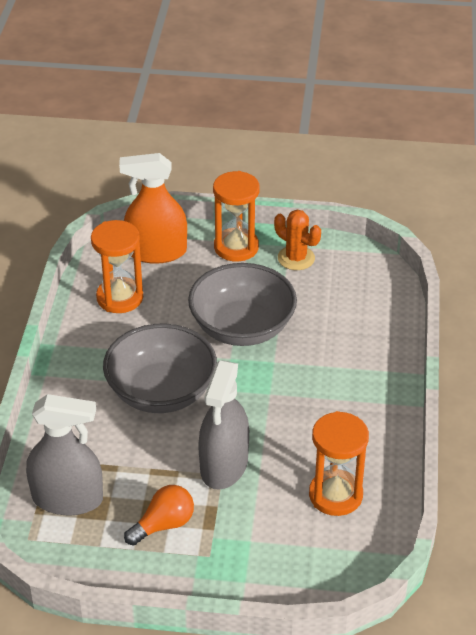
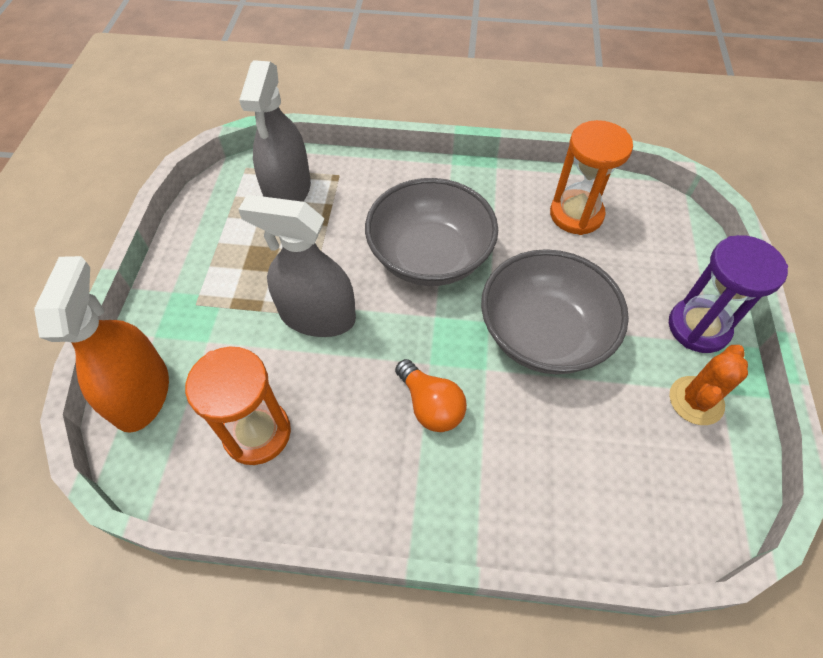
camera: 90 degrees right, 15 degrees up
(156, 252) = (664, 244): orange spray bottle -> orange spray bottle (141, 393)
(163, 525) = (243, 264): orange light bulb -> orange light bulb (430, 405)
(236, 247) = (698, 327): orange hourglass -> purple hourglass

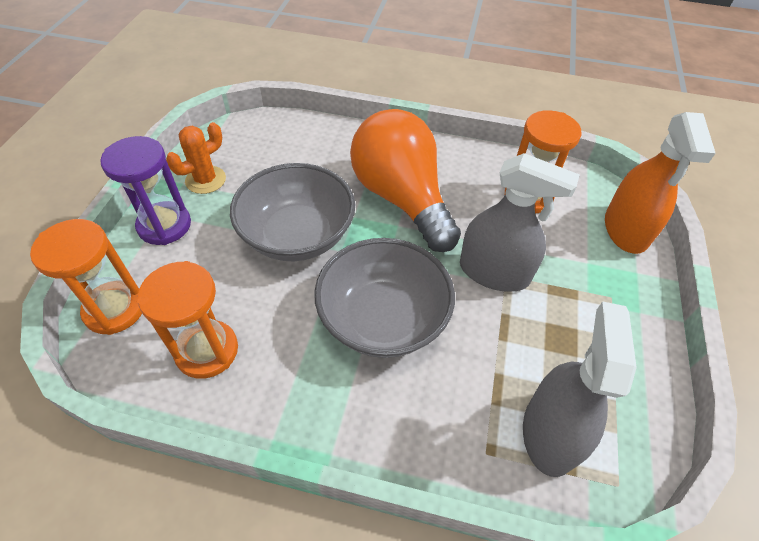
camera: 175 degrees left, 5 degrees down
(430, 405) = (401, 198): orange light bulb -> orange light bulb, size x2.15
(678, 237) = (115, 309): none -> orange hourglass

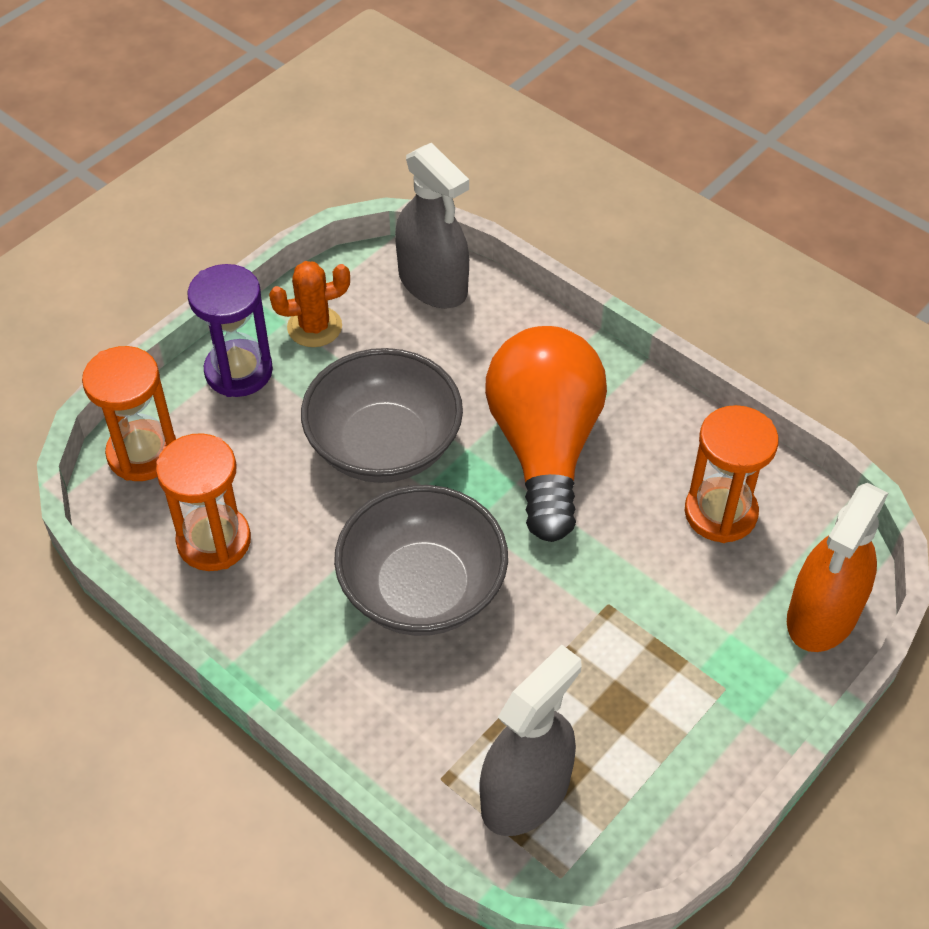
camera: 30 degrees right, 0 degrees up
(494, 272) = (595, 593): grey spray bottle -> grey spray bottle (433, 283)

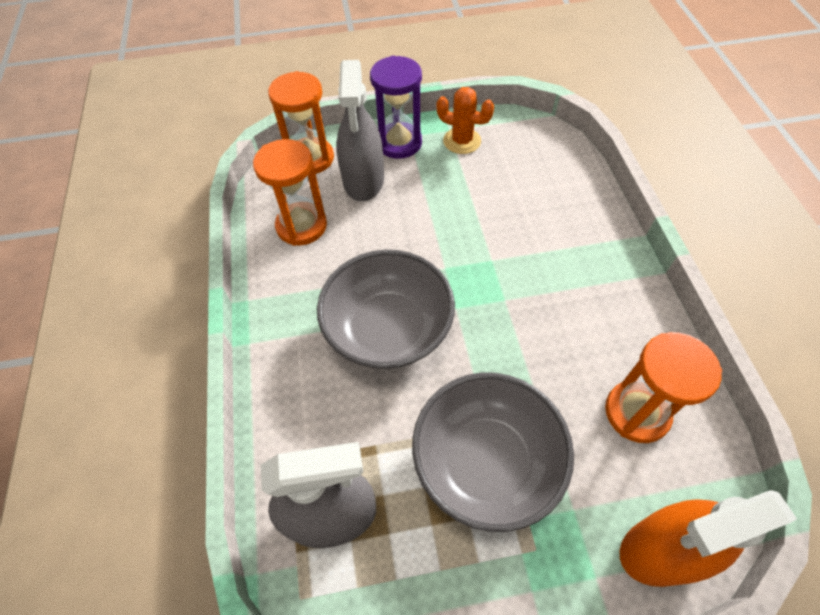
camera: 40 degrees right, 5 degrees up
(384, 445) = (442, 228): grey bowl -> grey bowl (486, 462)
(433, 283) = (554, 152): grey spray bottle -> grey spray bottle (363, 180)
(544, 447) = (542, 289): orange light bulb -> none

